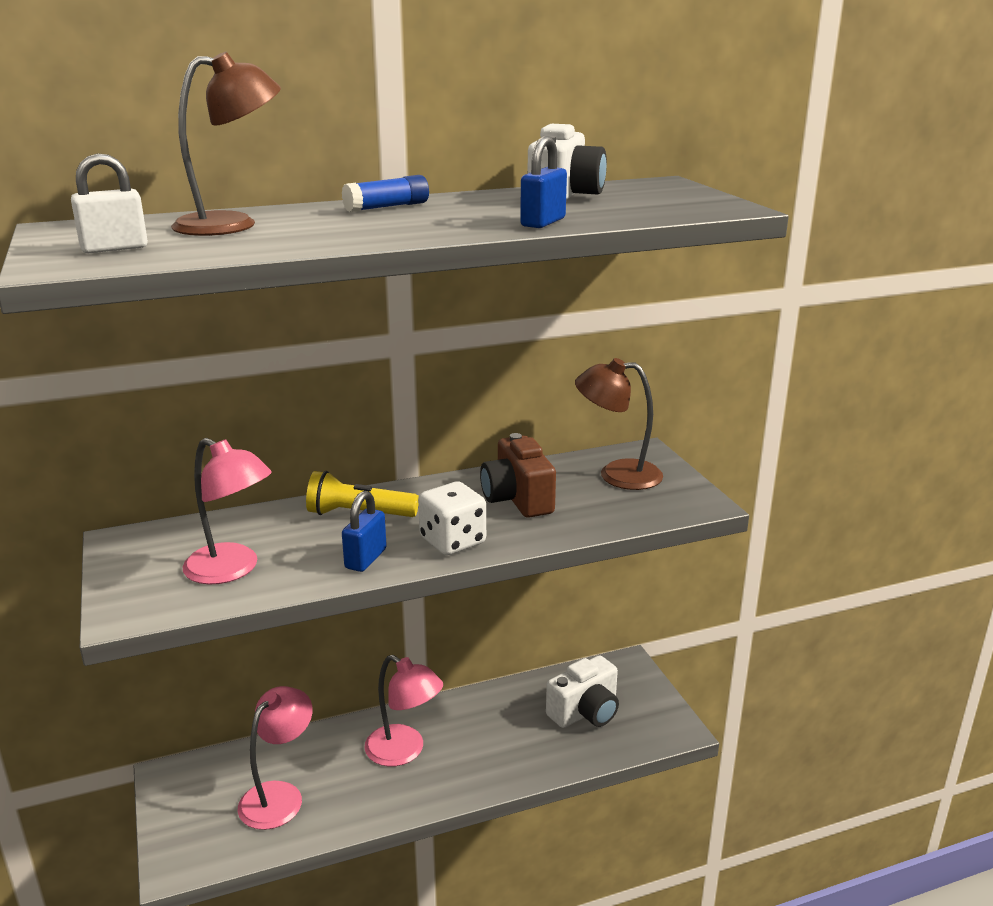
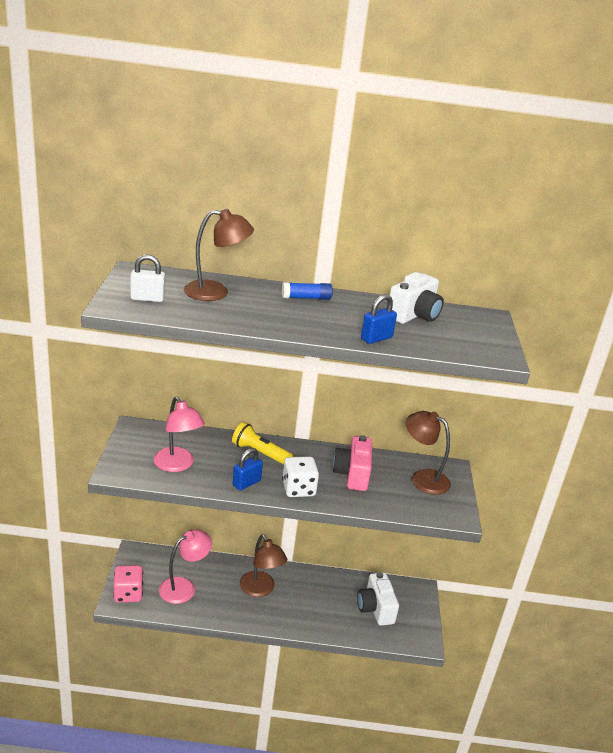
camera: 20 degrees right, 5 degrees up
(188, 844) = (128, 593): none -> pink dice
(404, 751) = (260, 589): pink lamp -> brown lamp
(517, 499) = (352, 474): brown camera -> pink camera
(585, 712) = (375, 608): white camera -> white camera turned 90 degrees clockwise

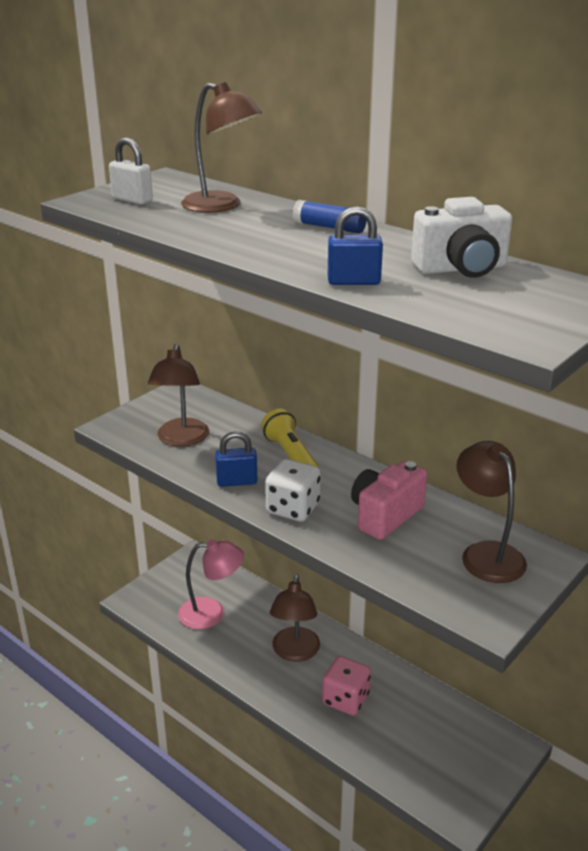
camera: 40 degrees right, 0 degrees up
(128, 593) = (149, 596): pink dice -> pink dice (345, 699)
(177, 465) = (181, 439): pink lamp -> brown lamp
(375, 608) = (425, 740): white camera -> none

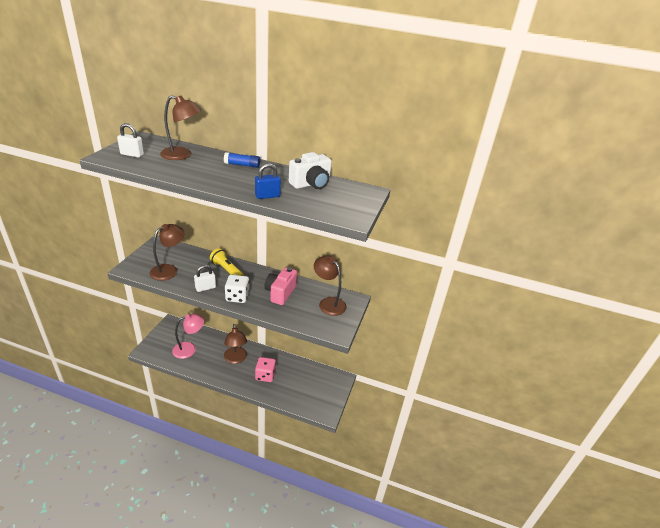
camera: 25 degrees left, 5 degrees up
(181, 439) = (169, 270): brown lamp -> brown lamp turned 120 degrees counterclockwise
(237, 481) = (205, 288): blue padlock -> white padlock

